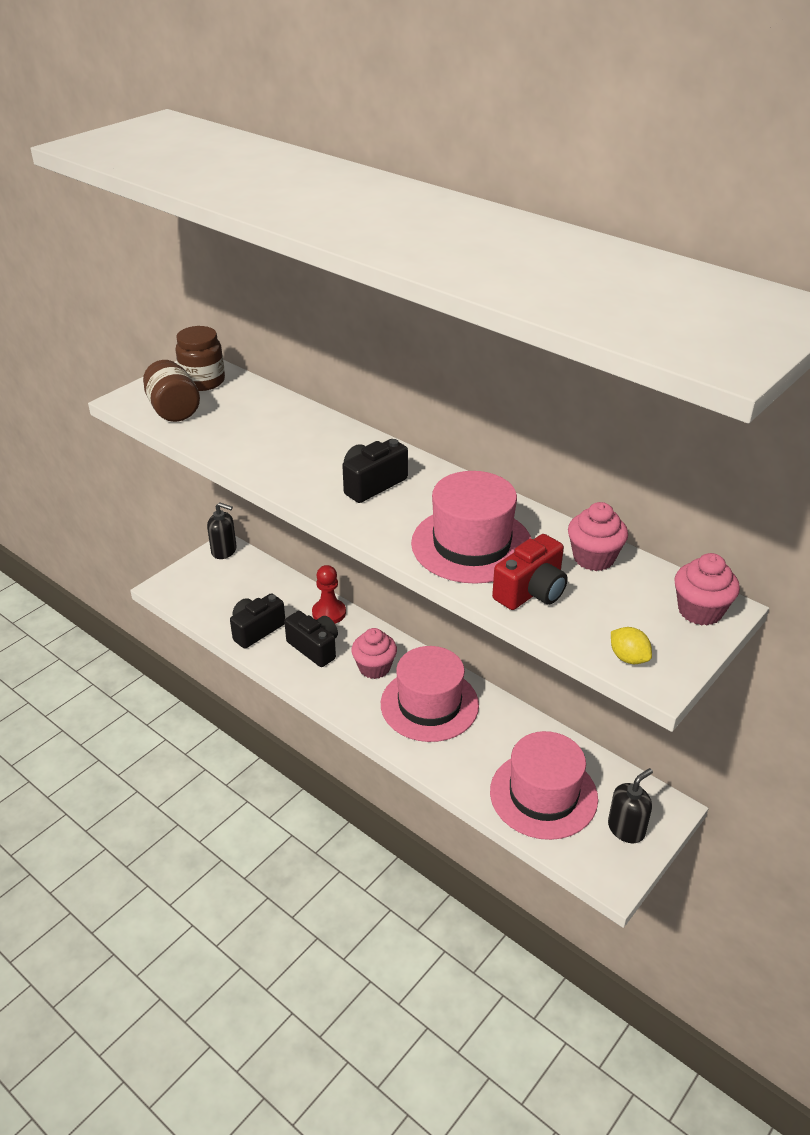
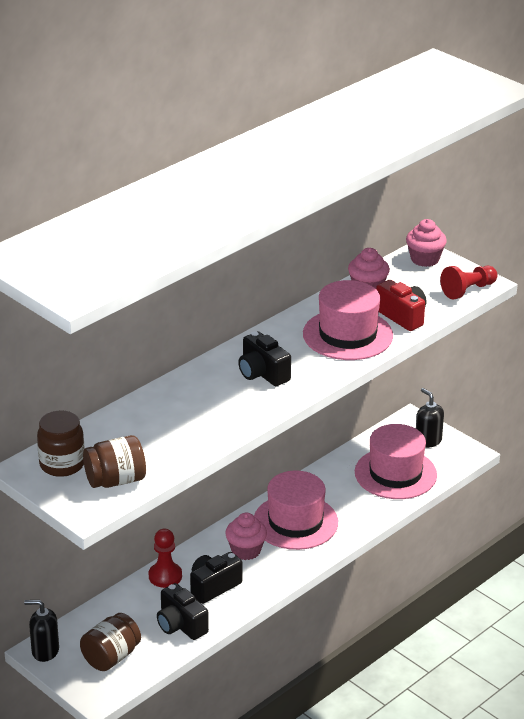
camera: 85 degrees left, 5 degrees down
(214, 590) = (111, 657): none -> brown jar
(224, 551) = (45, 651): black soap dispenser -> black soap dispenser turned 105 degrees counterclockwise
(628, 658) = (468, 290): yellow lemon -> red pawn

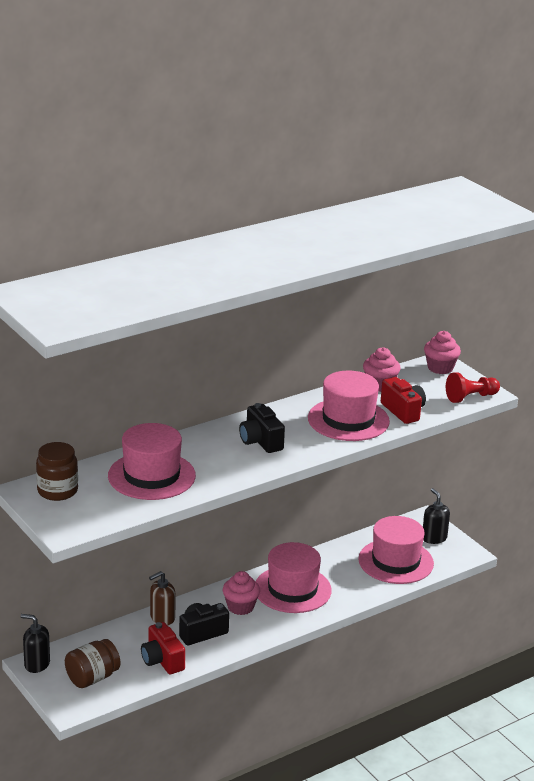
camera: 10 degrees right, 5 degrees down
(115, 480) = (99, 510): brown jar -> none
(158, 431) = (151, 476): none -> pink hat
(165, 576) = (162, 618): red pawn -> brown soap dispenser
(180, 625) = (162, 660): black camera -> red camera

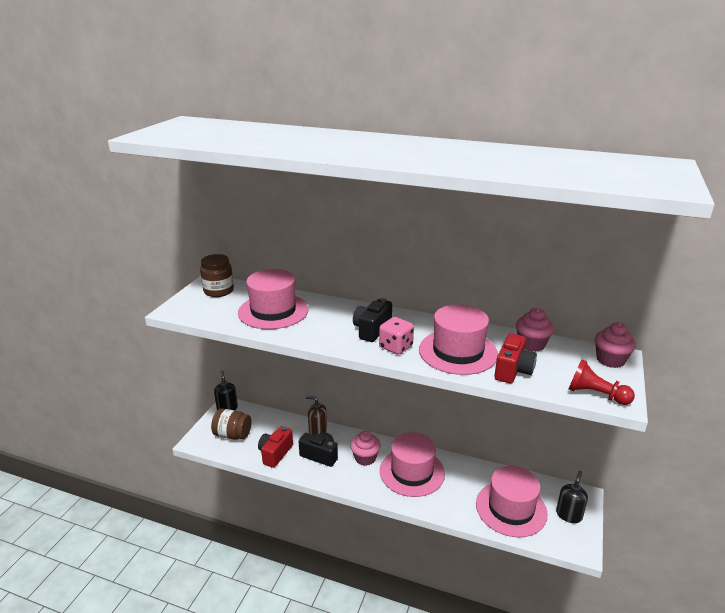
camera: 55 degrees right, 0 degrees up
(304, 443) = (396, 347): none -> pink dice

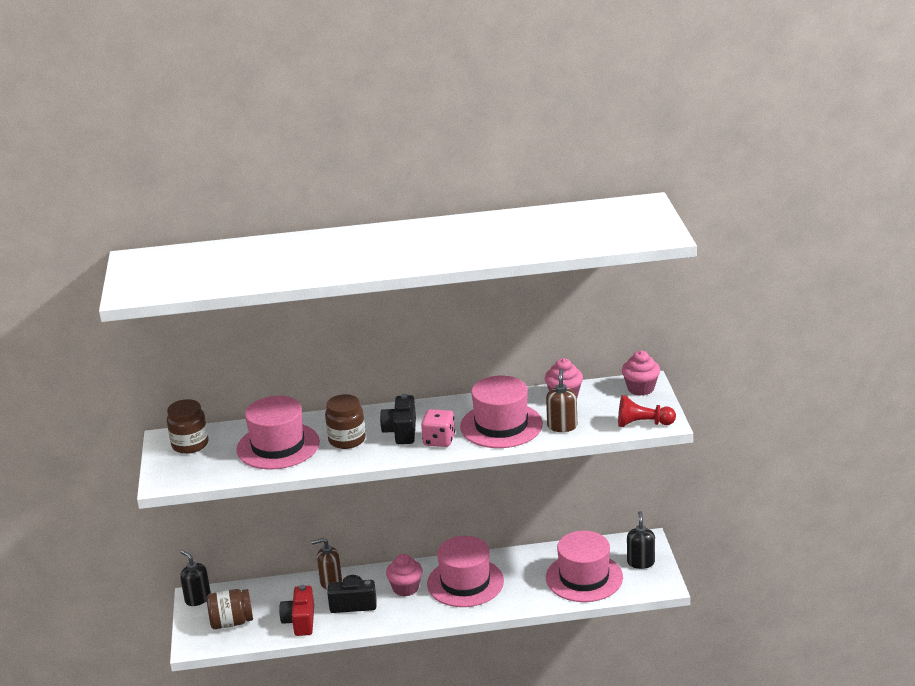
camera: 25 degrees left, 0 degrees up
(325, 323) = (347, 440): none -> brown jar
(513, 370) = (562, 426): red camera -> brown soap dispenser

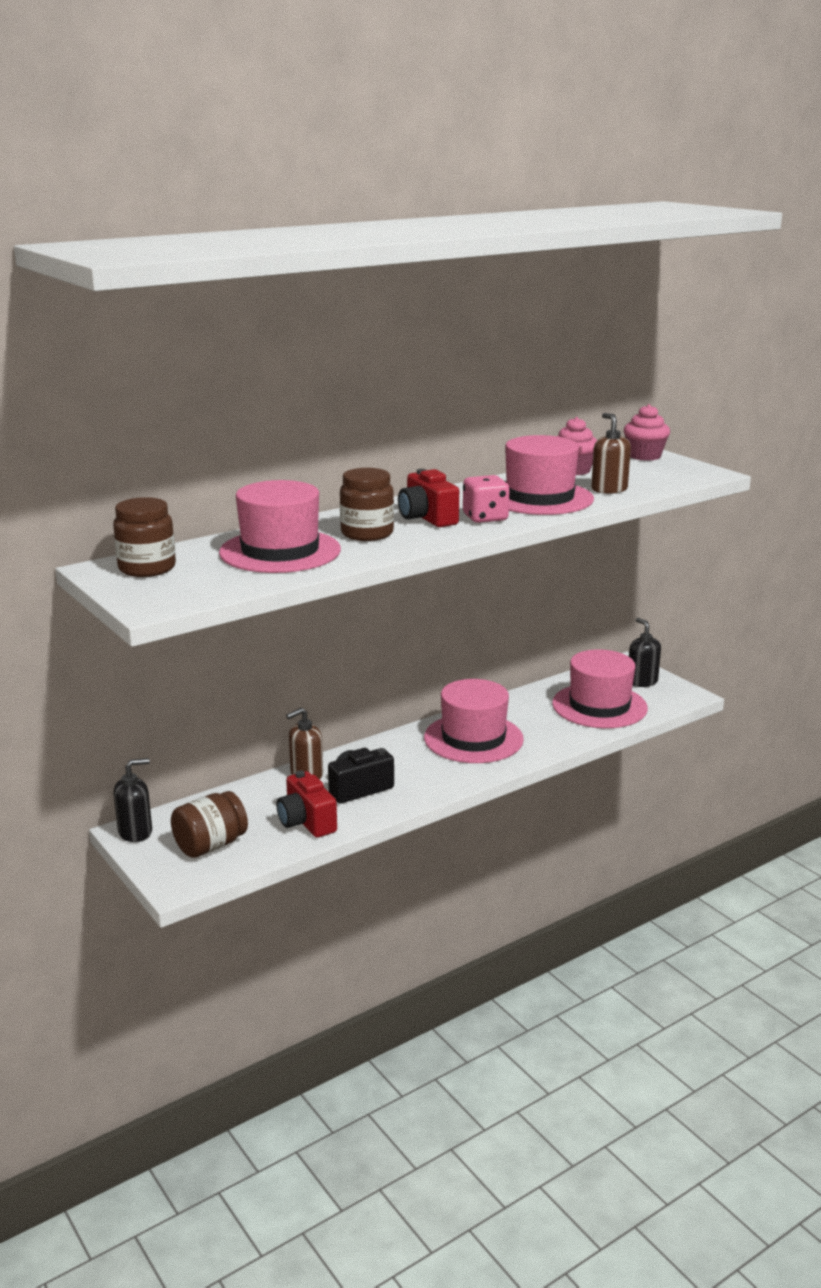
camera: 30 degrees left, 5 degrees down
(197, 598) = (135, 832): black soap dispenser -> black soap dispenser turned 135 degrees clockwise
(401, 431) = (427, 518): black camera -> red camera
(405, 588) = (408, 759): pink cupcake -> none
(643, 424) = (691, 476): red pawn -> none

